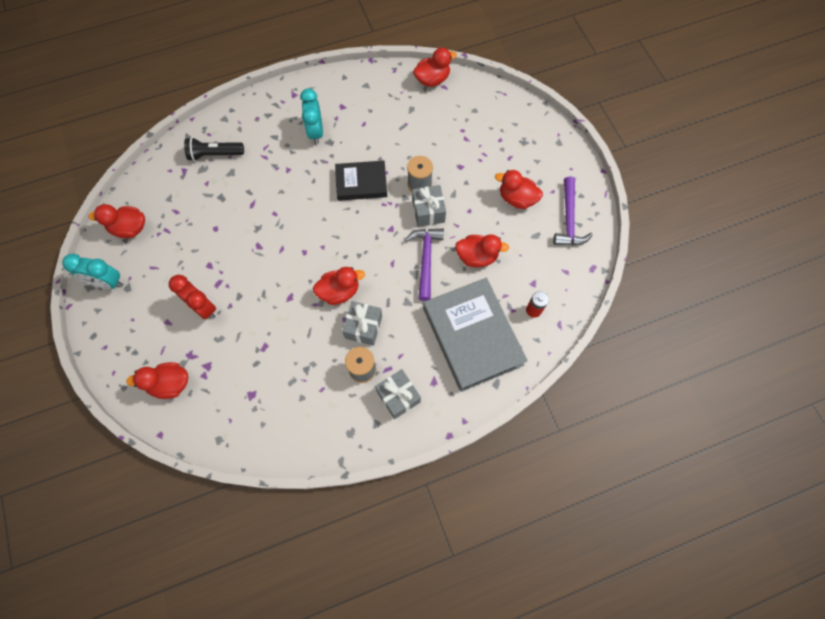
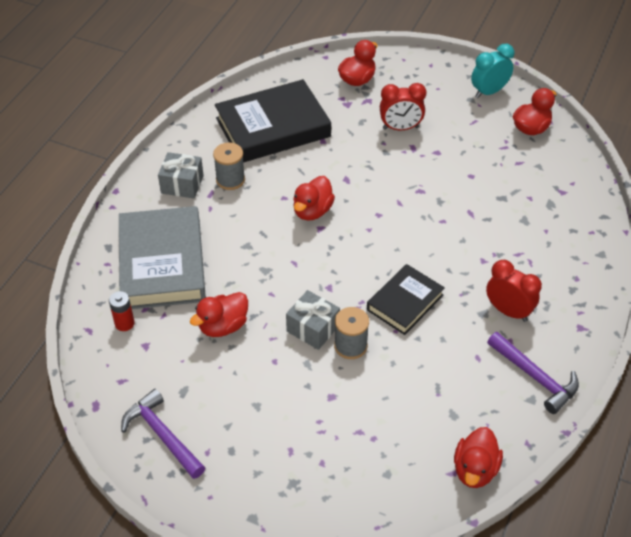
camera: 135 degrees right, 20 degrees down
(215, 154) = (559, 222): black flashlight -> none
(282, 393) = (273, 127): none -> black book
(316, 132) = (508, 311): turquoise clock -> red clock
(363, 327) = (262, 204): grey gift -> none
(426, 260) = (268, 288): purple hammer -> purple hammer (535, 377)
(472, 336) = (162, 263): grey book -> grey book turned 60 degrees clockwise
(516, 199) = (238, 412): red duck -> none

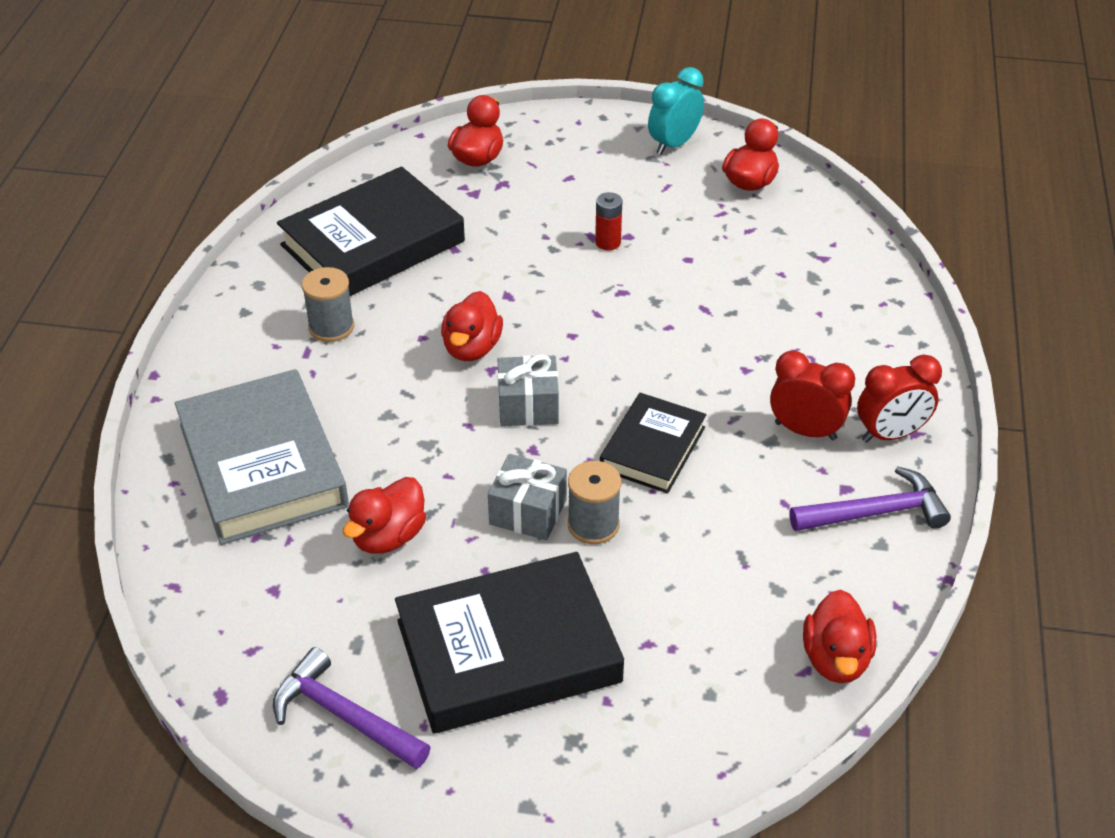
camera: 15 degrees left, 5 degrees down
(124, 323) = (230, 564): red battery -> red battery (608, 242)
(182, 184) = (257, 347): grey gift -> grey gift (528, 406)
(272, 417) = (508, 651): none -> black book
(400, 128) = (563, 212): red clock -> red clock (890, 434)
(535, 377) = (875, 512): purple hammer -> purple hammer turned 45 degrees counterclockwise

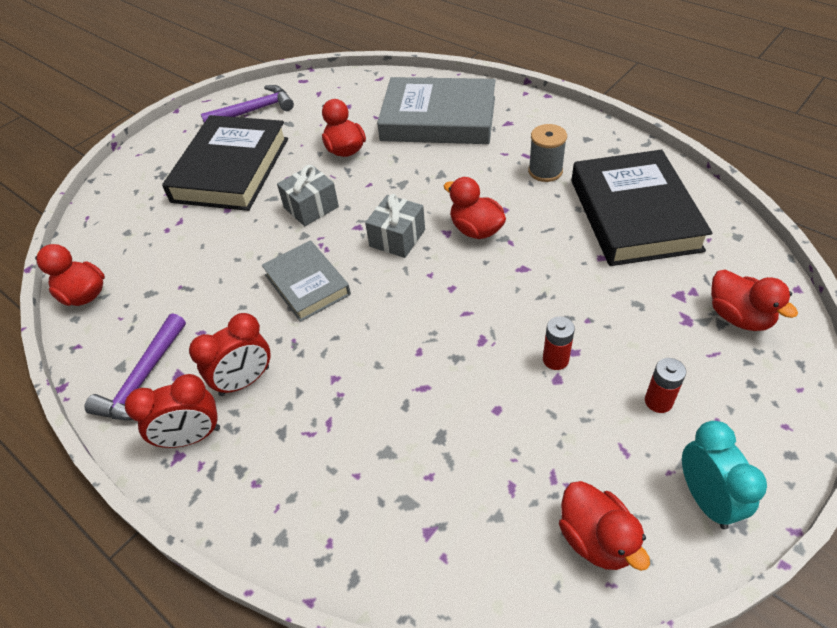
camera: 125 degrees right, 5 degrees up
(593, 525) = (275, 231): grey spool -> none
(605, 180) = (658, 401): none -> red battery
(652, 448) = (307, 284): black book -> grey book
(890, 434) = (191, 437): red clock -> red clock turned 120 degrees counterclockwise

